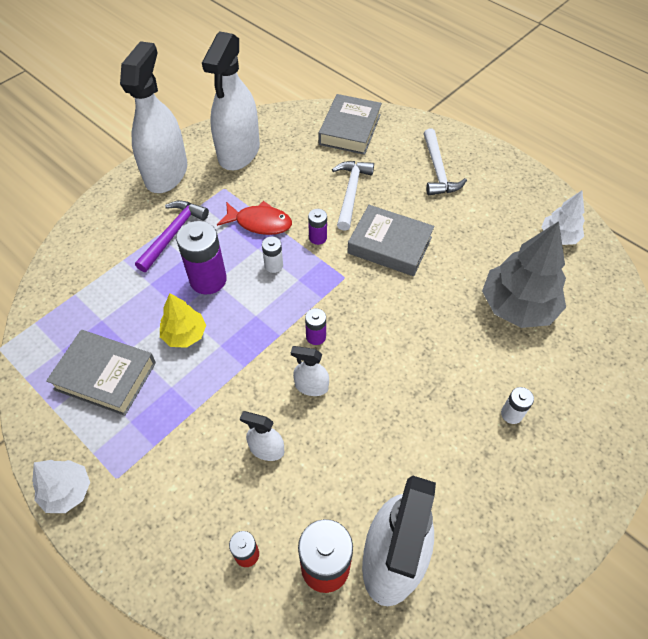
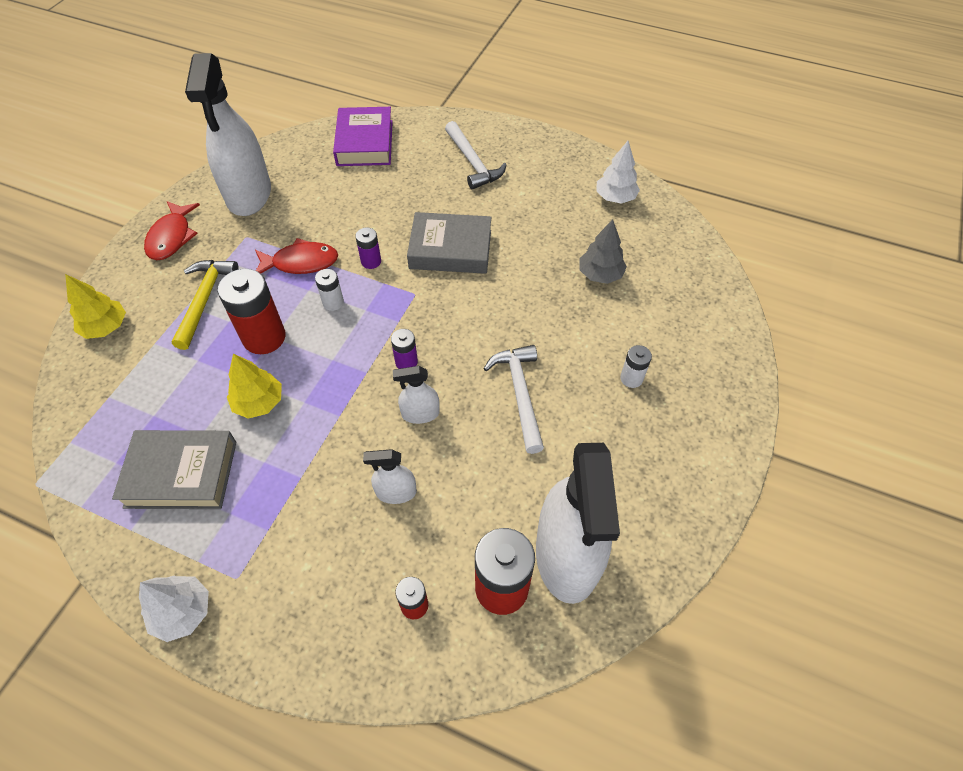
camera: 20 degrees left, 0 degrees up
(92, 235) = (105, 327): none -> yellow tree
(166, 173) = (172, 237): white spray bottle -> red fish
(173, 234) = (204, 300): purple hammer -> yellow hammer
(208, 280) = (264, 337): purple battery -> red battery
(350, 129) = (365, 143): grey book -> purple book
(351, 193) = (390, 207): white hammer -> white hammer (520, 394)
(518, 306) = (600, 274): grey tree -> grey tree, size x0.56

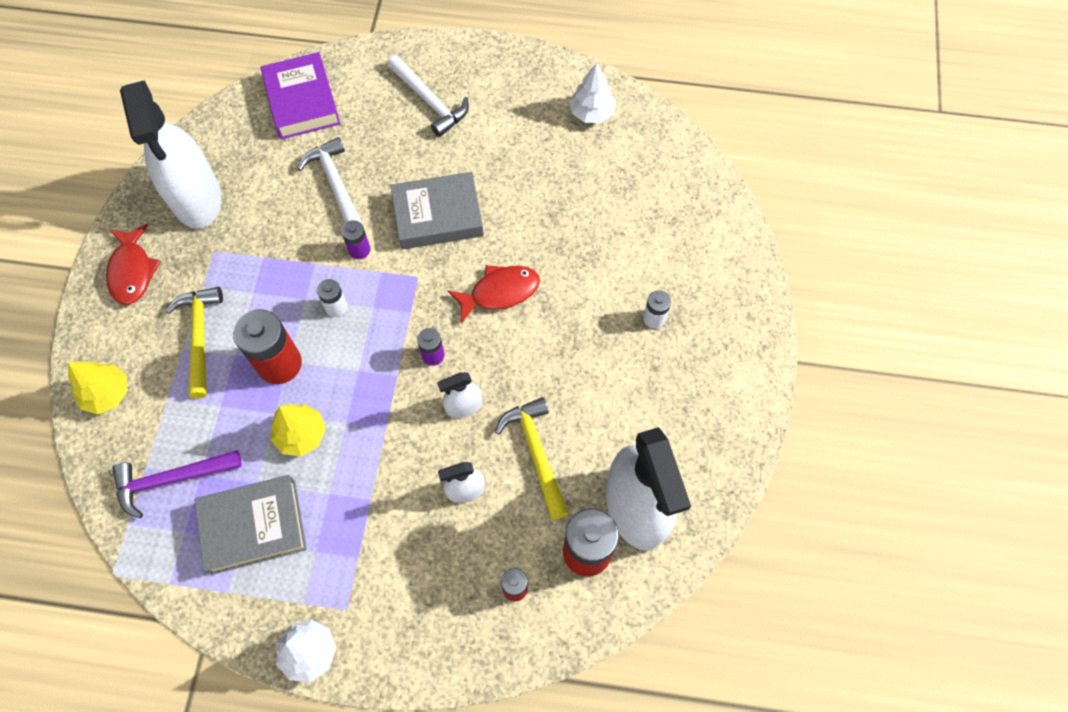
camera: 15 degrees left, 10 degrees up
(126, 413) = (171, 480): none -> purple hammer
(301, 262) = (285, 269): red fish -> red fish (500, 292)
(477, 475) = (536, 453): none -> yellow hammer
(520, 394) = (553, 361): white hammer -> white hammer (336, 185)
(600, 274) = (598, 210): grey tree -> none

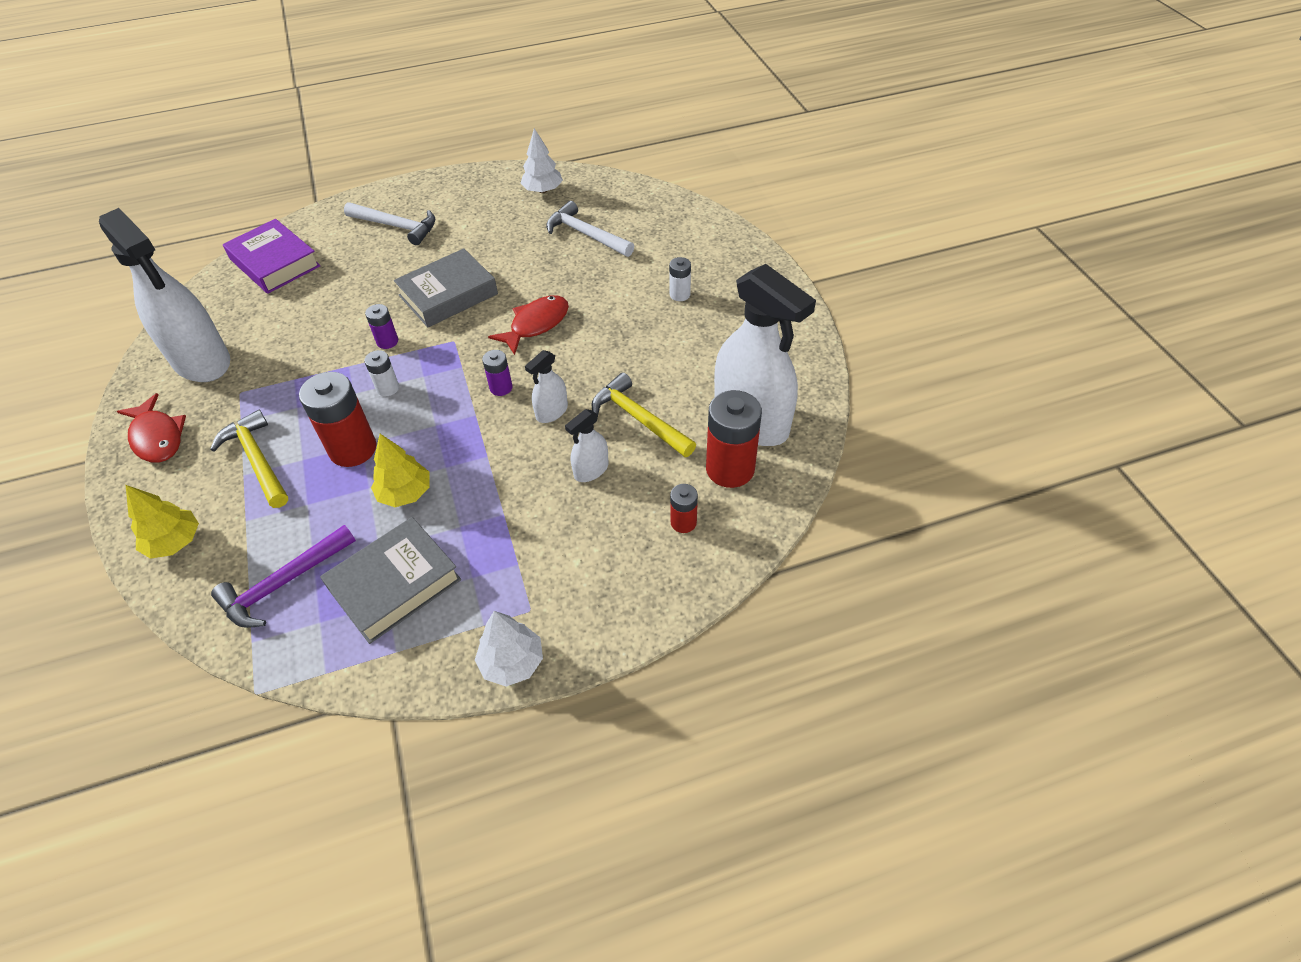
camera: 25 degrees left, 15 degrees down
(336, 185) = (339, 306): white hammer -> white hammer (586, 235)

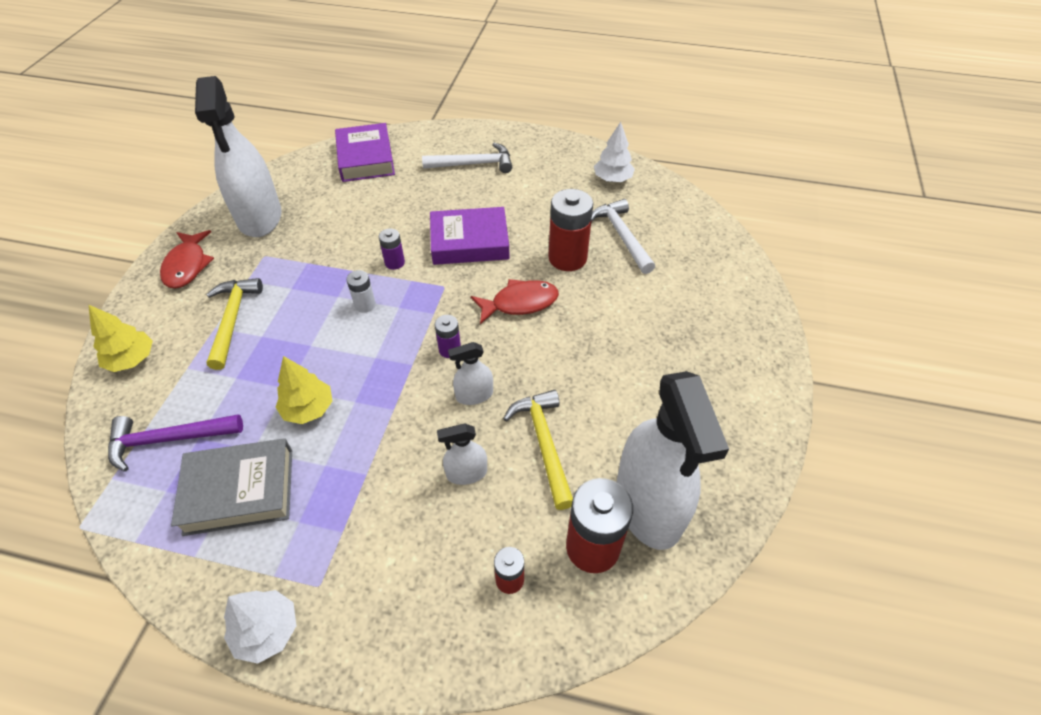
camera: 30 degrees right, 0 degrees up
(353, 449) = (301, 346): red battery -> red battery (567, 258)
(396, 226) = (473, 164): white hammer -> white hammer turned 60 degrees counterclockwise
(448, 295) = (469, 242): grey book -> purple book
(680, 294) = (667, 334): white battery -> none

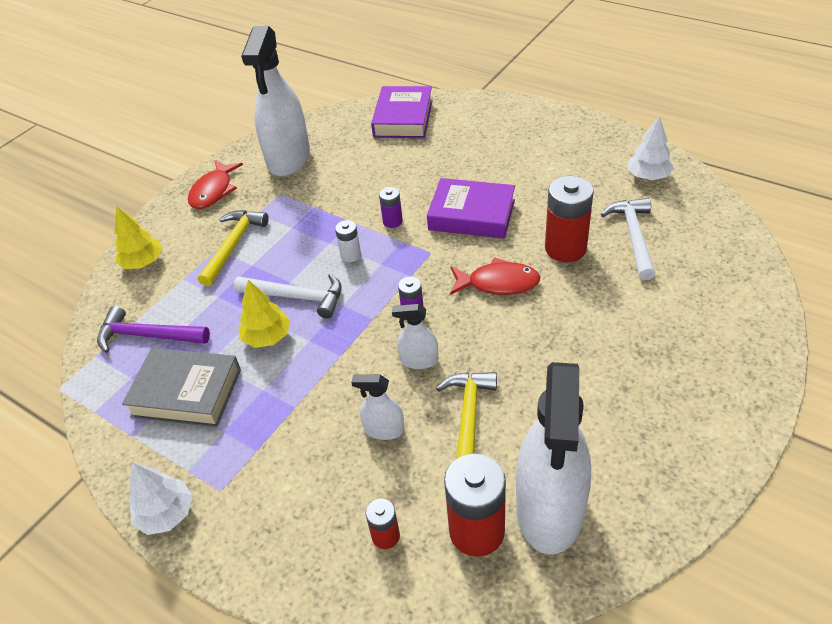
camera: 25 degrees right, 5 degrees down
(473, 164) = (506, 139): white hammer -> white hammer (296, 297)

